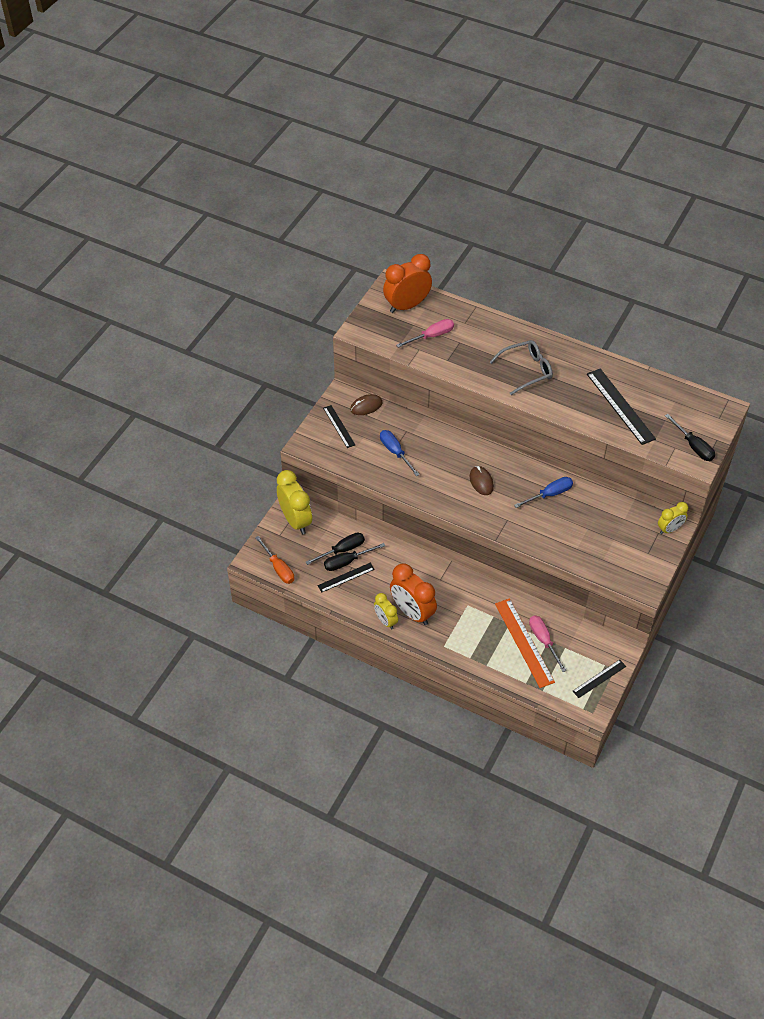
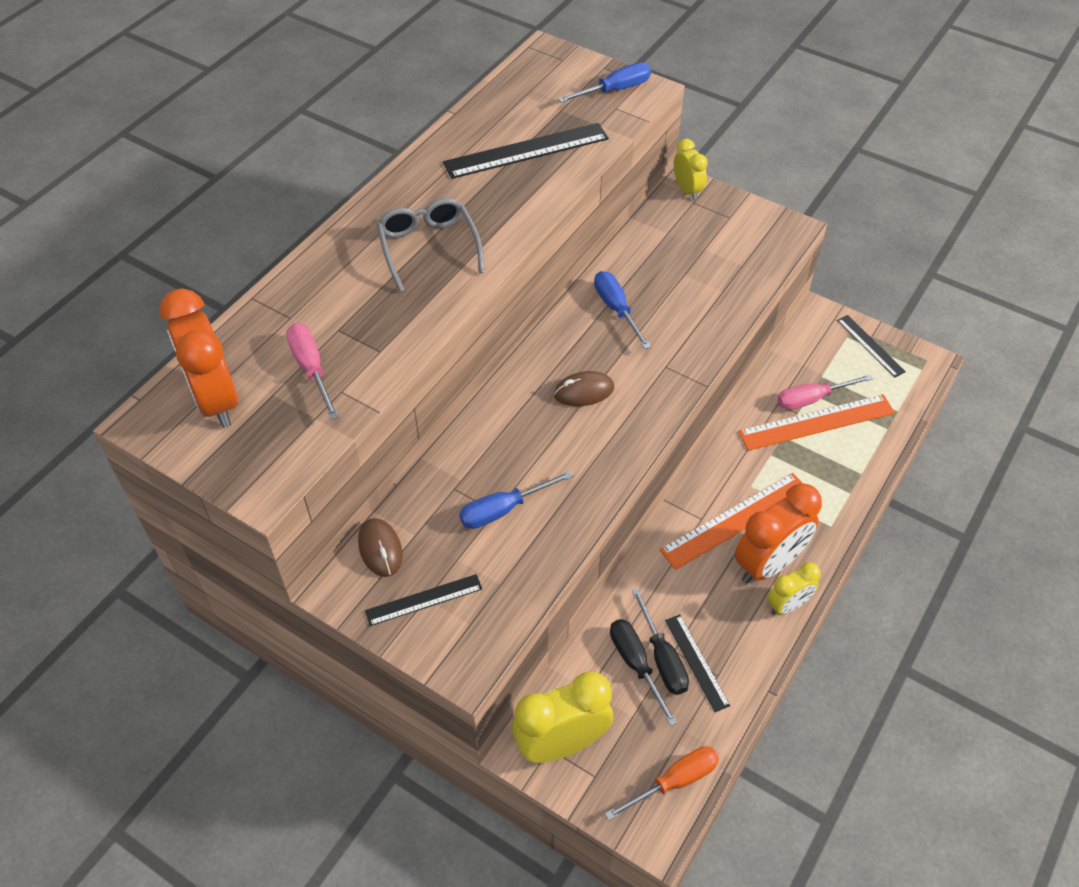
camera: 85 degrees left, 0 degrees up
(441, 596) = (735, 520): none -> orange ruler
(693, 446) = (615, 90): black screwdriver -> blue screwdriver

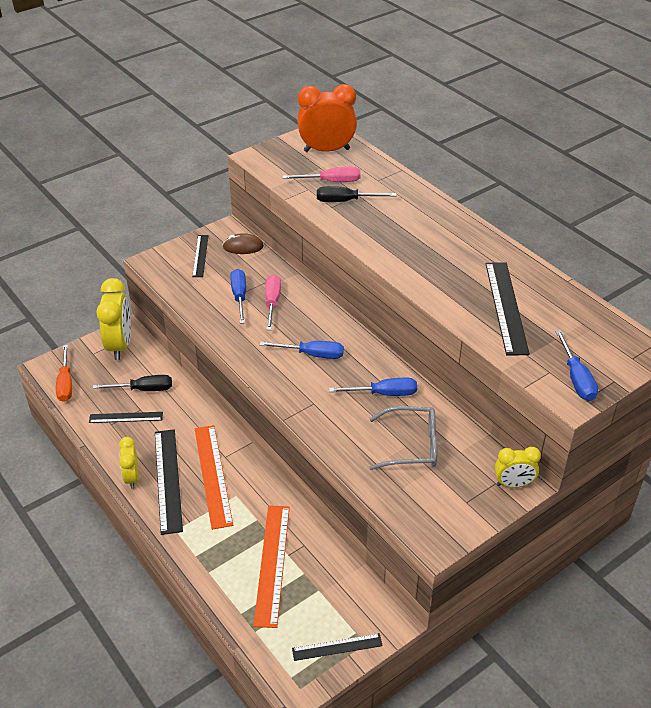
camera: 110 degrees right, 10 degrees down
(428, 248) = (414, 240): grey glasses -> grey glasses (411, 445)
(584, 391) = (312, 354): brown mouse -> blue screwdriver
(662, 658) = (139, 403): black screwdriver -> black screwdriver (345, 201)
(768, 564) = (168, 480): orange clock -> black ruler
(812, 399) = (297, 571): pink screwdriver -> pink screwdriver (272, 303)

